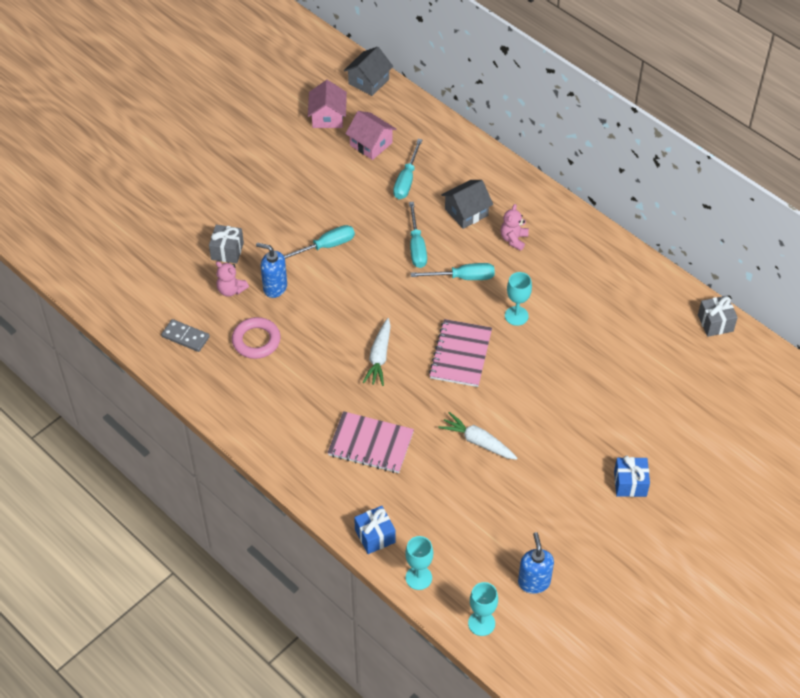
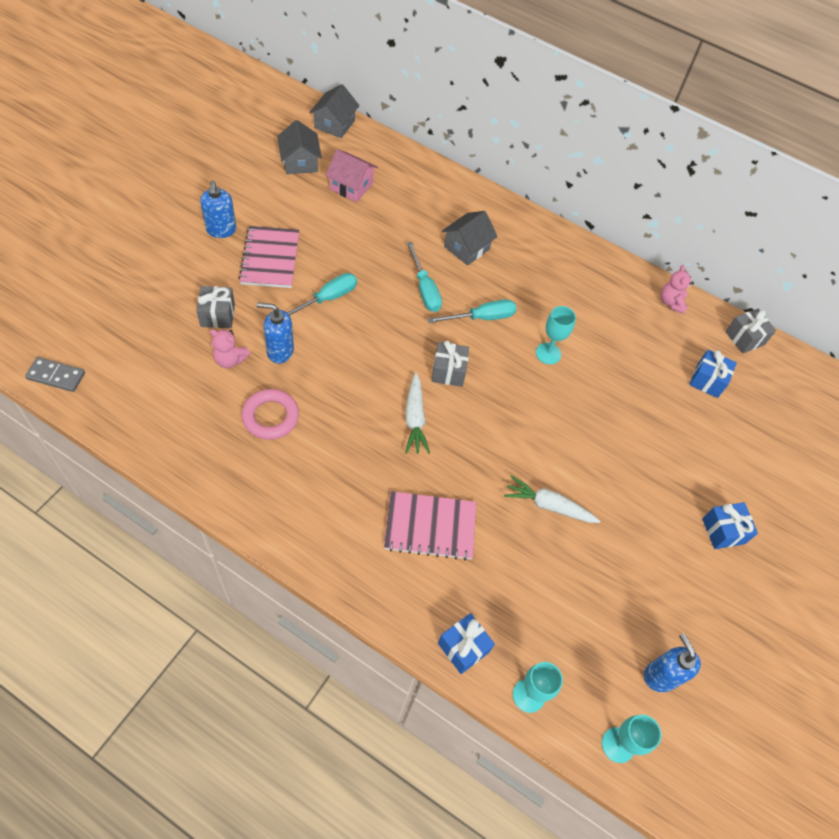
camera: 20 degrees left, 5 degrees up
(185, 337) = (185, 422): grey domino -> grey domino (56, 376)
(243, 176) = (221, 230): none -> blue soap dispenser
(328, 117) = (300, 162): pink house -> grey house
(406, 180) = (397, 220): turquoise screwdriver -> none
(419, 321) = (448, 371): none -> grey gift
(460, 354) = (502, 404): pink notebook -> pink notebook (270, 258)
(513, 239) = (522, 271): pink teddy bear -> pink teddy bear (671, 302)
(663, 357) = (707, 380): none -> blue gift

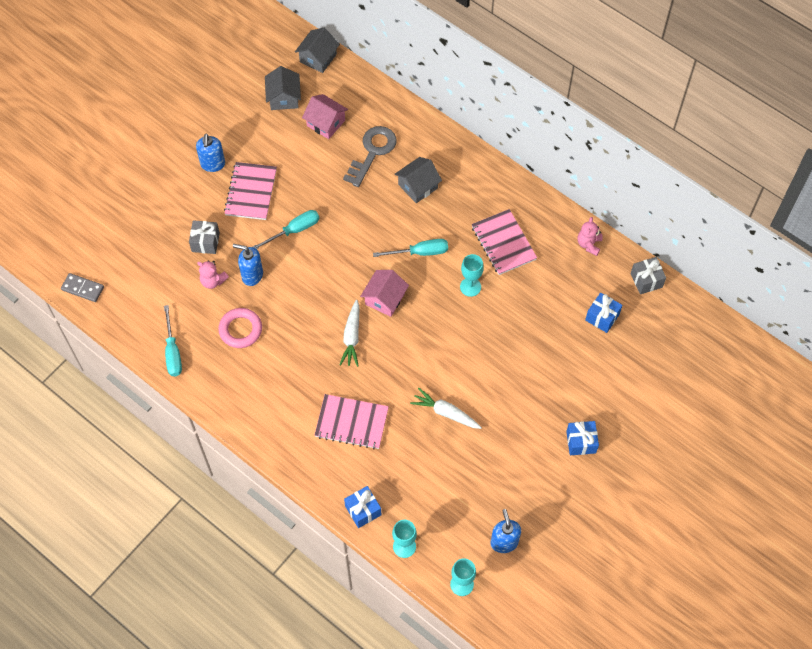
camera: 15 degrees right, 5 degrees up
(409, 214) = (372, 152): none -> grey key
(424, 289) = (376, 224): turquoise screwdriver -> turquoise screwdriver (173, 352)
(448, 371) = (384, 299): grey gift -> pink house
(576, 304) = (503, 243): none -> pink notebook

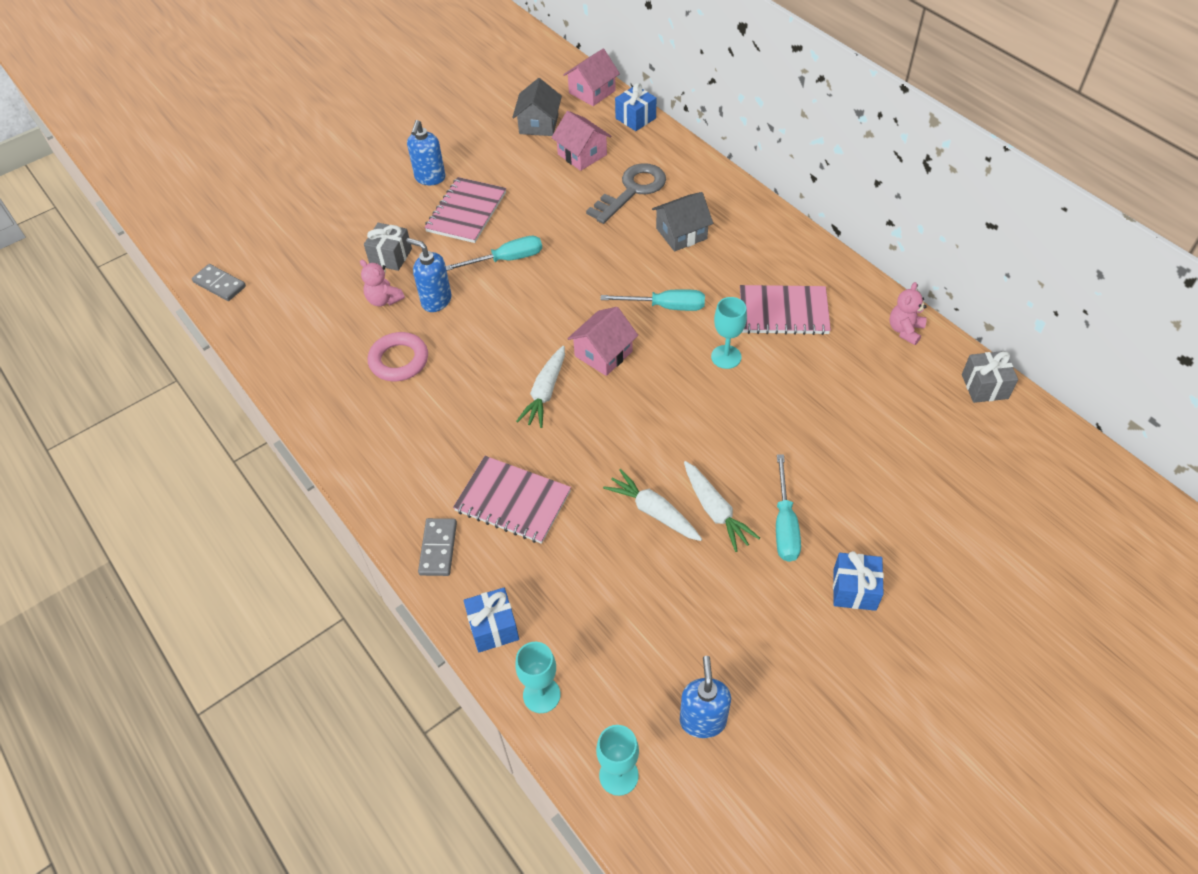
camera: 15 degrees right, 10 degrees down
(173, 352) = (301, 372): turquoise screwdriver -> turquoise screwdriver (784, 524)
(312, 465) = (438, 548): none -> grey domino
(318, 58) = (592, 92): grey house -> pink house
(485, 404) = (715, 511): none -> white carrot
(503, 243) = (783, 312): pink notebook -> pink notebook turned 75 degrees counterclockwise
(602, 317) = (912, 423): blue gift -> blue gift (635, 118)

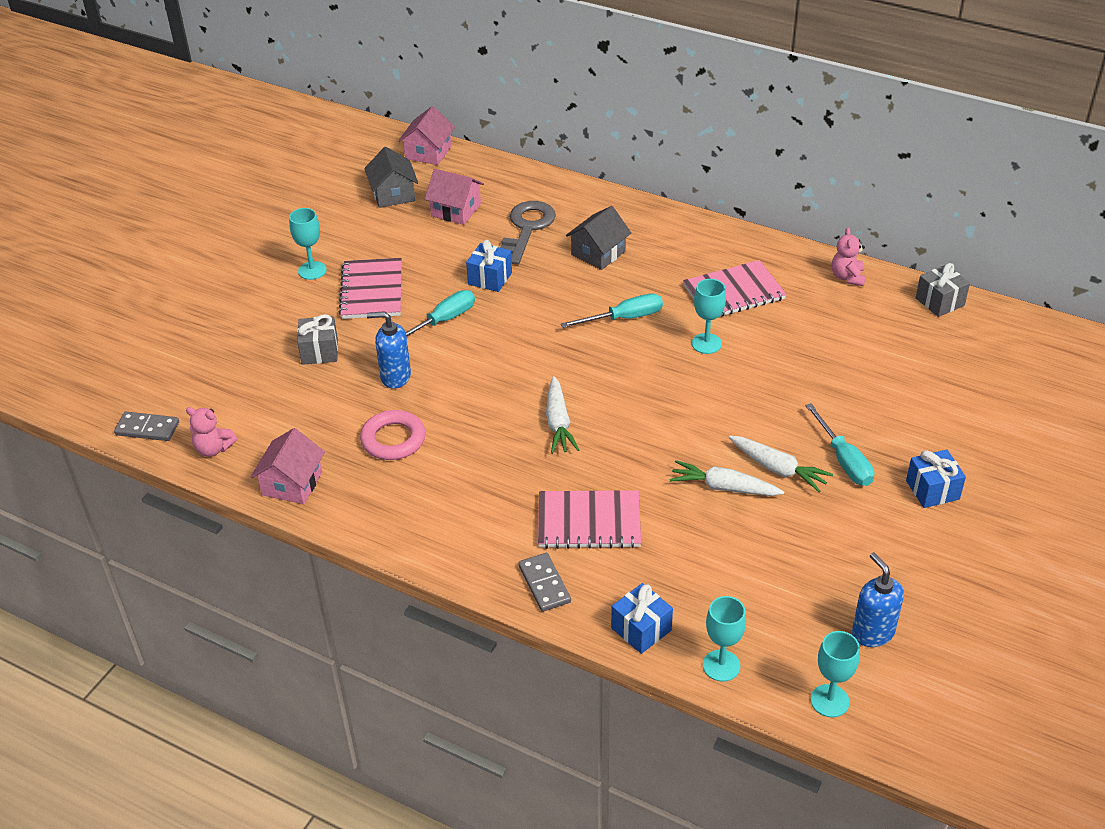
camera: 25 degrees left, 10 degrees down
(384, 300) = (340, 391): pink teddy bear -> pink teddy bear (213, 449)
(430, 178) = (312, 270): blue soap dispenser -> turquoise goblet
(603, 353) = (592, 374): pink house -> pink house (292, 483)
(635, 118) = (488, 165): blue gift -> blue gift (490, 278)

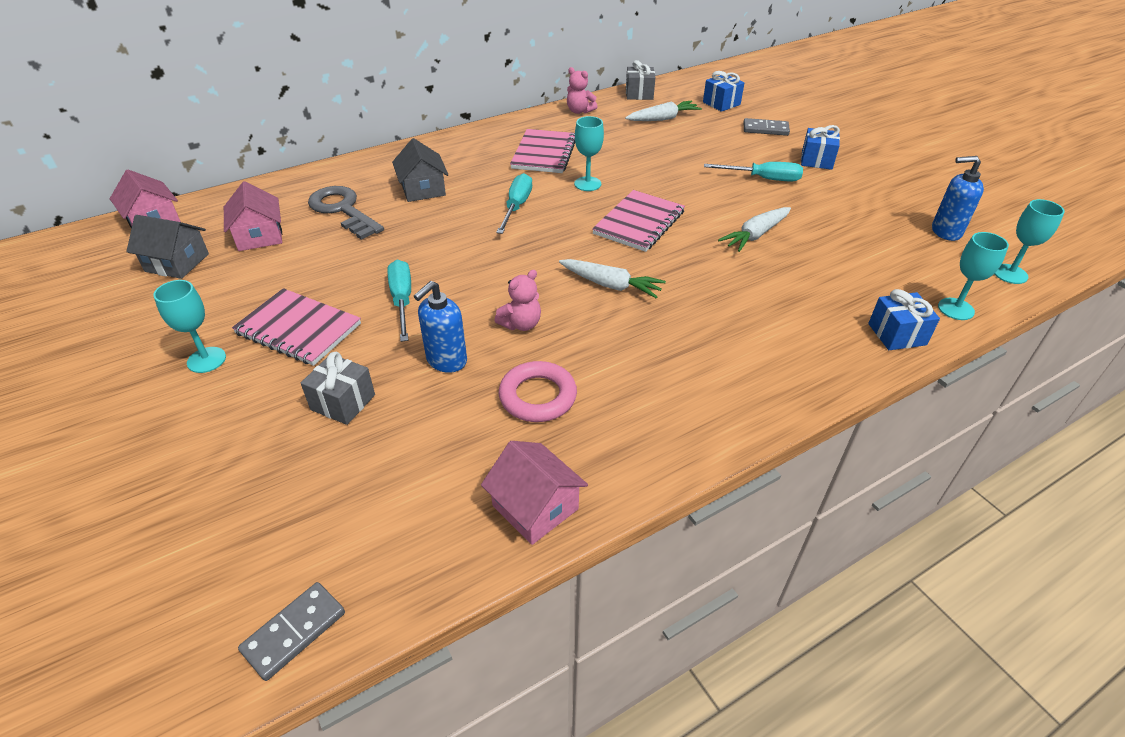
camera: 60 degrees left, 0 degrees up
(213, 449) = (406, 566): pink teddy bear -> pink teddy bear (521, 324)
(456, 210) = (259, 236): pink house -> pink house turned 75 degrees counterclockwise
(490, 278) = (379, 252): blue gift -> blue gift (721, 103)
(544, 584) = (813, 369): grey domino -> grey domino (765, 129)
(589, 522) = (749, 314): pink notebook -> pink notebook (639, 223)
(777, 469) = (752, 206): white carrot -> white carrot (663, 119)

